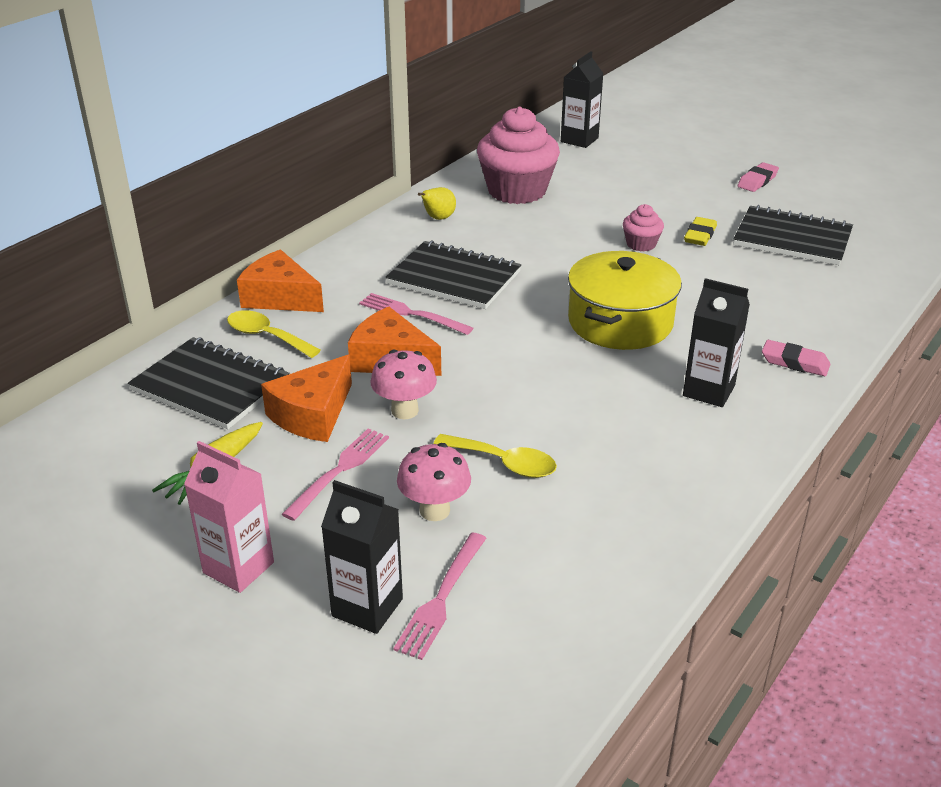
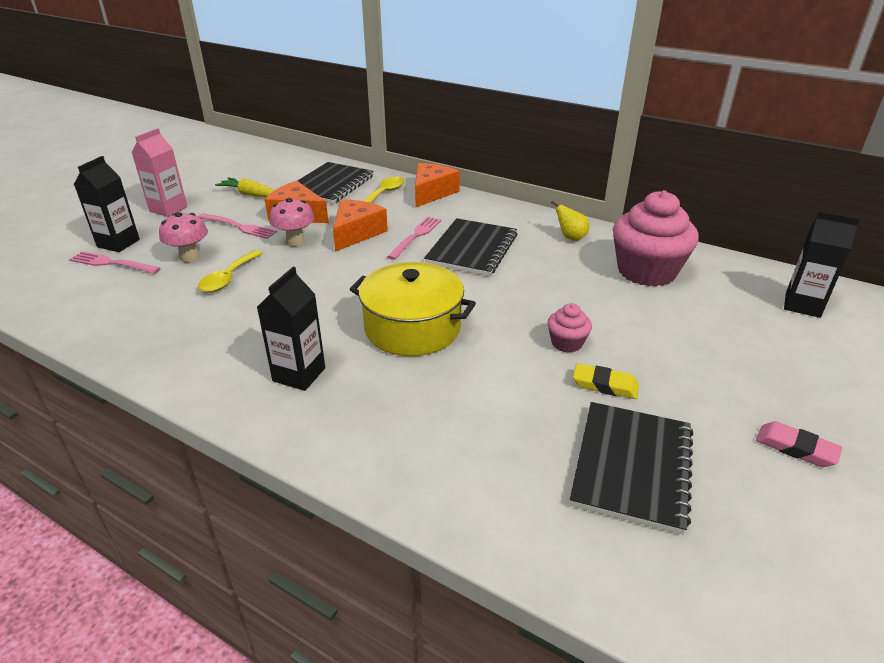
camera: 85 degrees right, 0 degrees up
(794, 362) = (341, 437): pink eraser -> none

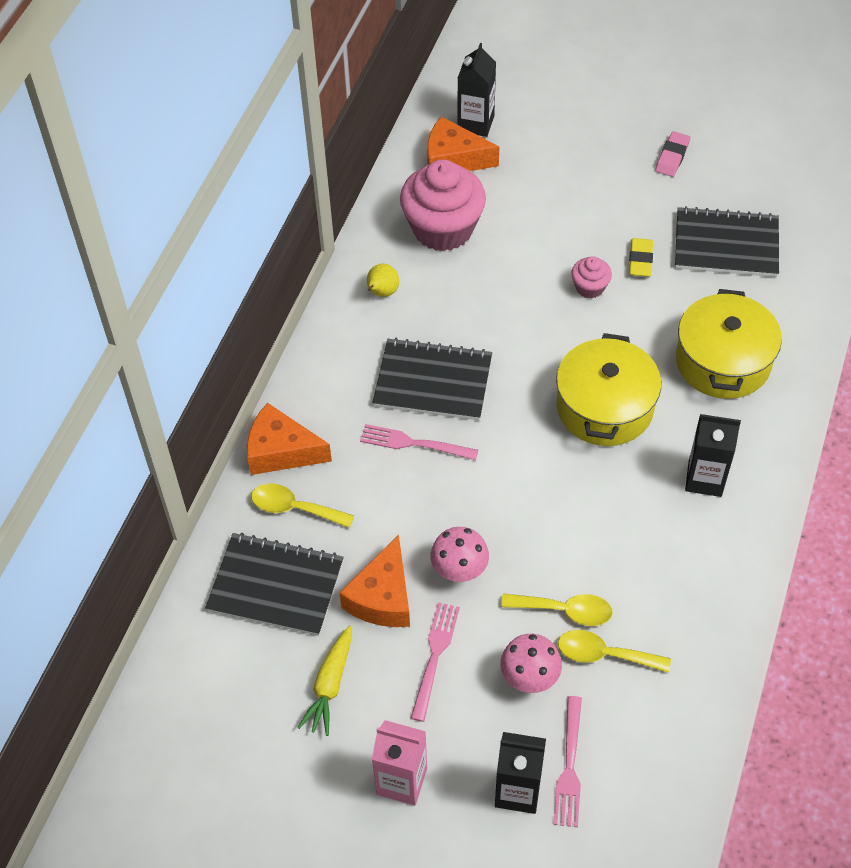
camera: 100 degrees left, 20 degrees up
(177, 290) = (604, 654): none -> yellow spoon
(356, 233) = (420, 509): orange cheese -> orange cheese (453, 159)
(442, 420) = (723, 361): none -> yellow pot

